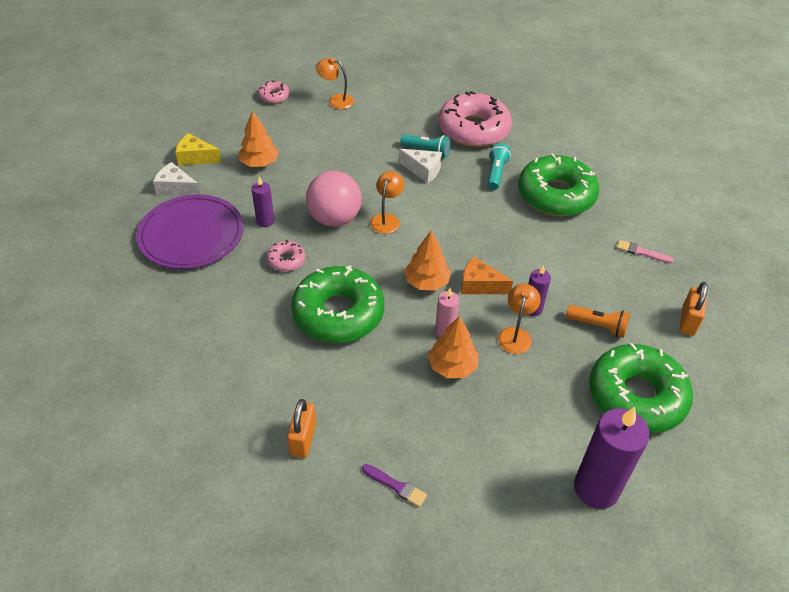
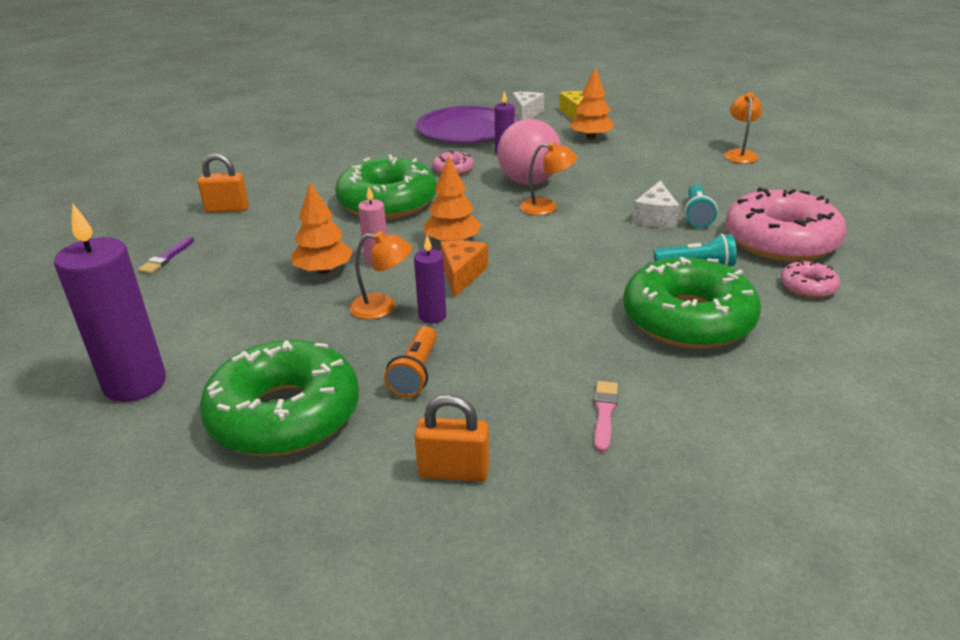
camera: 80 degrees right, 15 degrees down
(274, 96) = (709, 126): pink donut -> pink donut (808, 287)

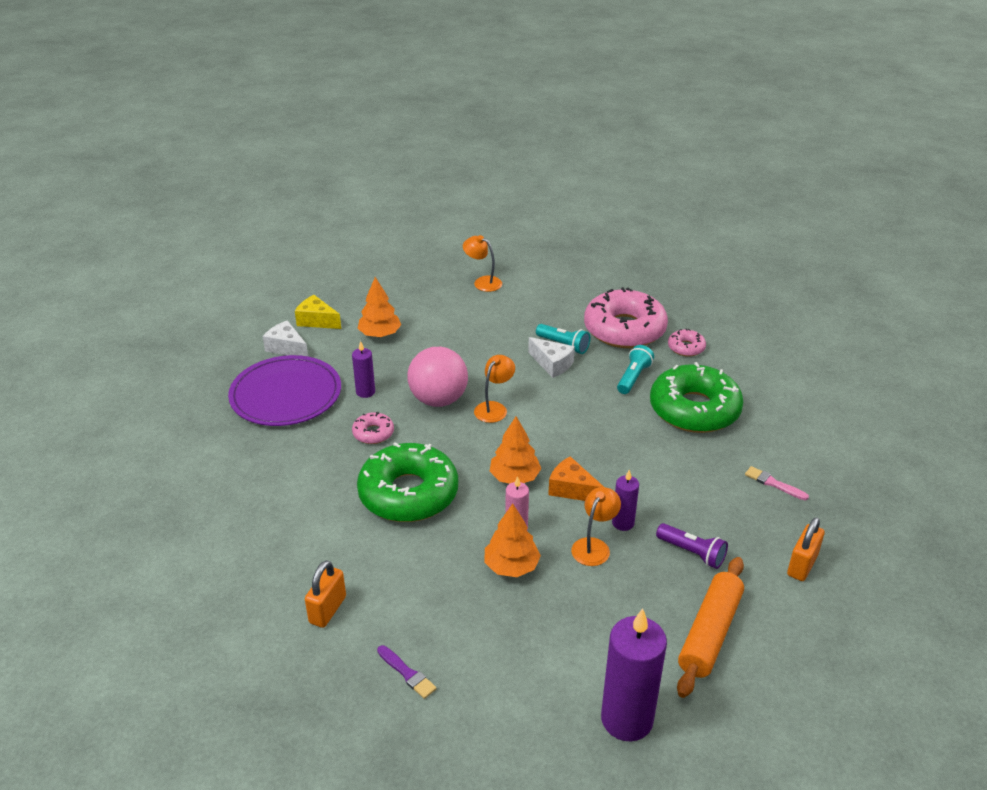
camera: 65 degrees left, 5 degrees up
(284, 414) = (709, 633): green donut -> orange rolling pin
(415, 373) = (692, 553): orange flashlight -> purple flashlight

